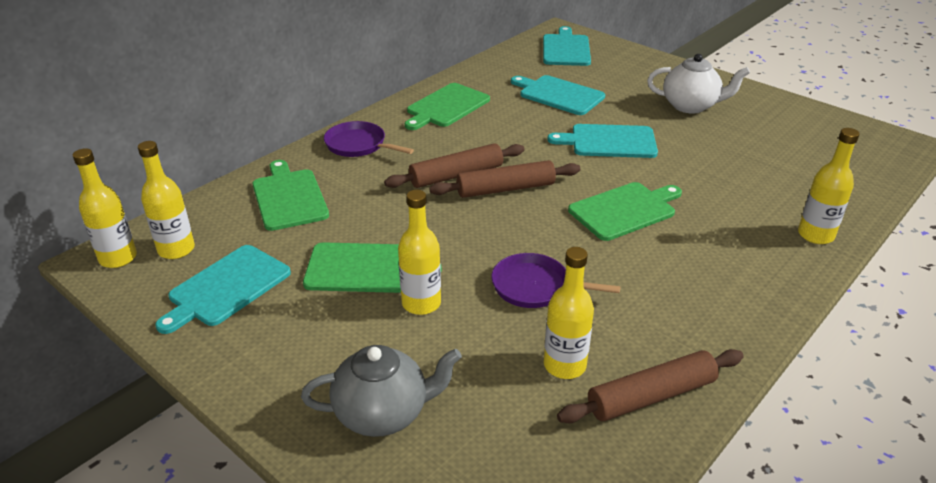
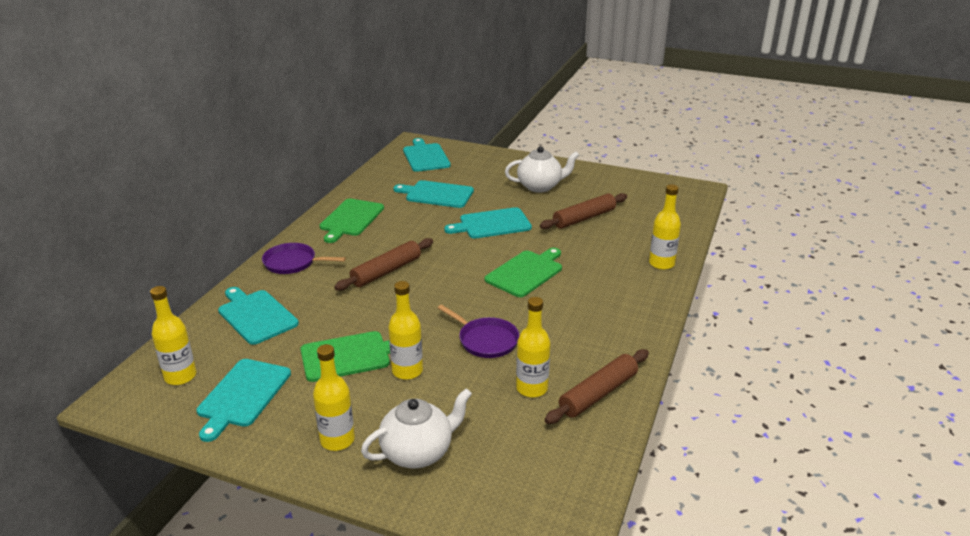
camera: 20 degrees left, 5 degrees down
(118, 258) = (131, 394): yellow bottle -> yellow bottle (337, 440)
(289, 197) = (256, 315): green cutting board -> turquoise cutting board
(383, 413) = (418, 452): grey teapot -> white teapot
(505, 189) = (430, 274): brown rolling pin -> brown rolling pin (584, 218)
(535, 287) = (486, 340): purple pan -> purple pan turned 135 degrees counterclockwise

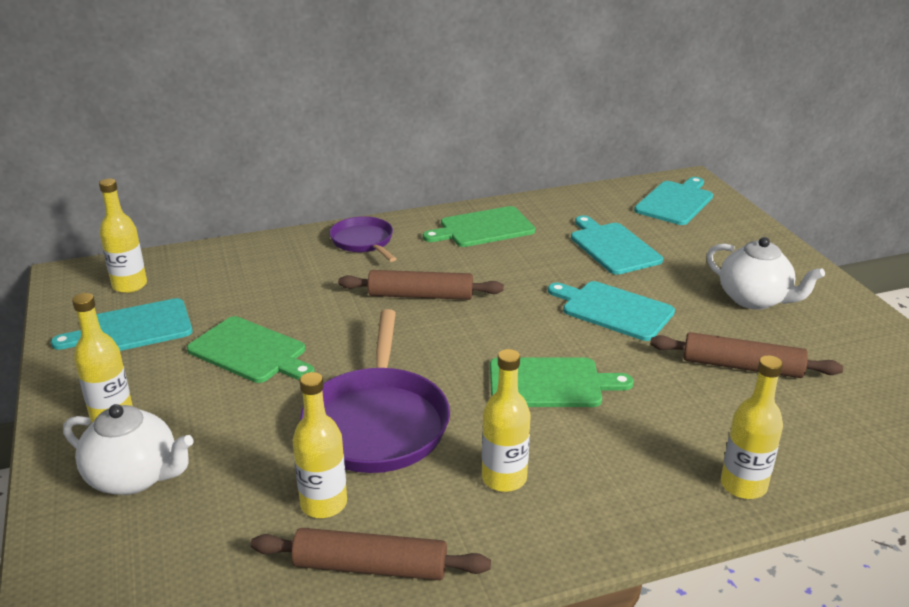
camera: 50 degrees right, 0 degrees up
(256, 315) = (257, 270): turquoise cutting board -> none
(407, 371) = (263, 399): yellow bottle -> yellow bottle (504, 478)
(486, 340) = (377, 423): purple pan -> purple pan, size x1.72

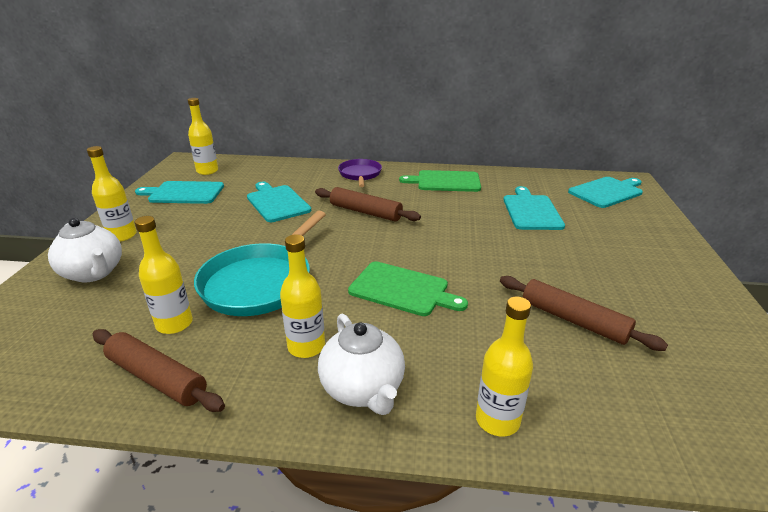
camera: 25 degrees right, 0 degrees up
(250, 351) = (231, 220): green cutting board -> none
(377, 423) = (260, 282): purple pan -> turquoise pan
(613, 310) = (496, 252): turquoise cutting board -> turquoise cutting board (277, 202)
(754, 299) = (625, 272): white teapot -> white teapot (363, 389)

